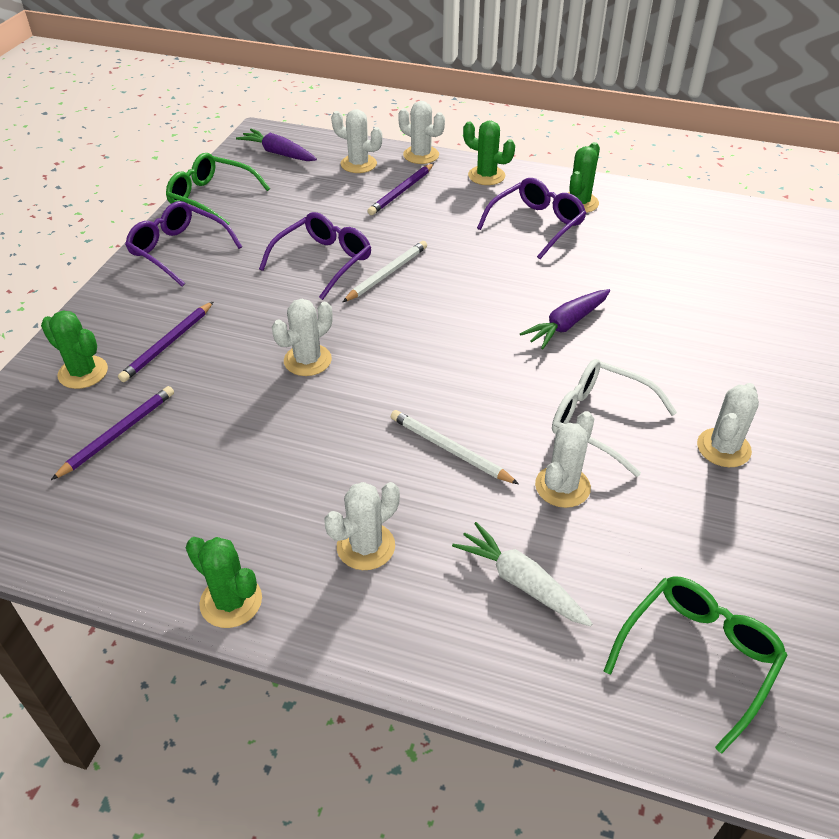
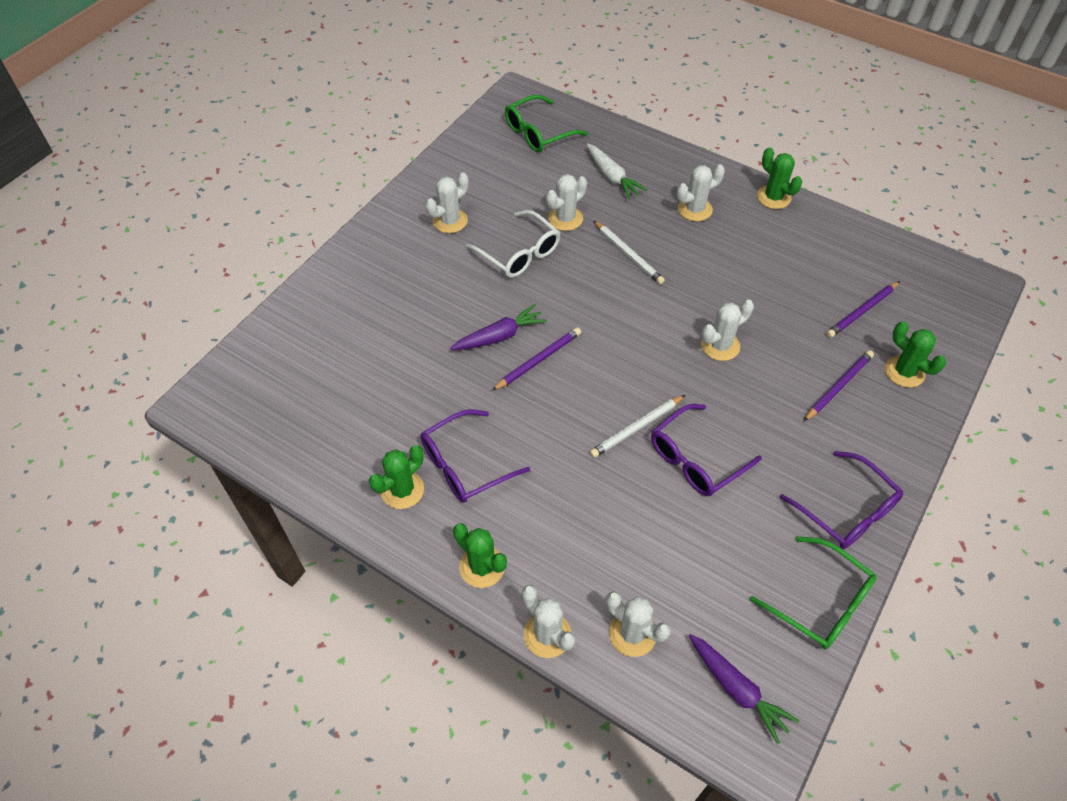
camera: 165 degrees left, 10 degrees up
(401, 191) = (591, 559): purple pencil -> purple pencil (538, 360)

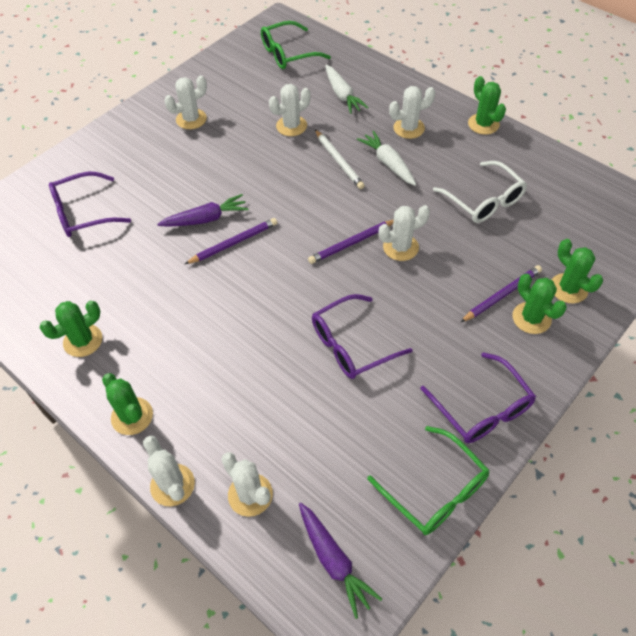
camera: 10 degrees right, 0 degrees up
(465, 465) = (143, 325): purple glasses -> purple glasses (83, 213)
(519, 253) = (243, 151): white glasses -> white glasses (484, 200)
(636, 428) = (305, 311): white pencil -> none
(682, 252) = (388, 163): none -> white carrot
(862, 311) = (541, 230): purple pencil -> purple pencil (352, 243)
(874, 408) = (531, 318): none -> green cactus

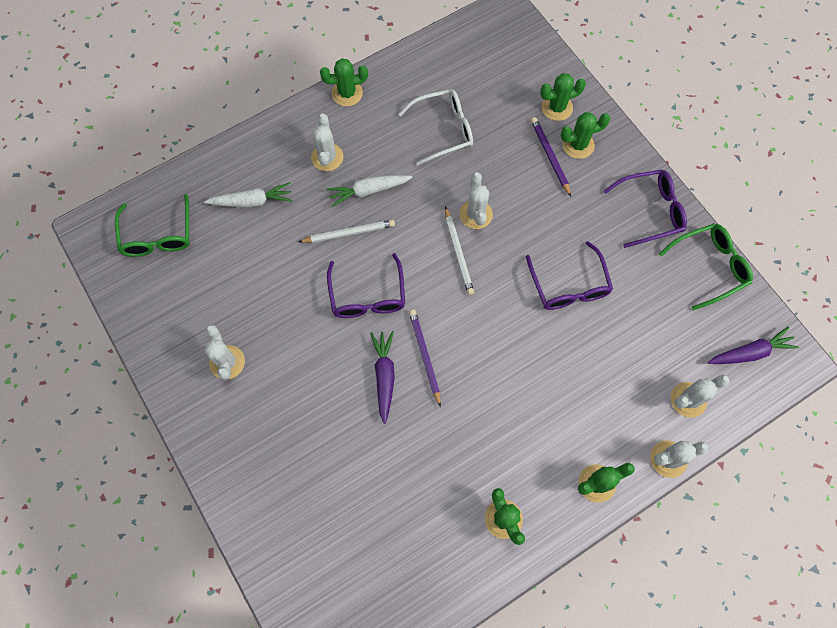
camera: 75 degrees left, 15 degrees up
(83, 213) = (333, 501): purple glasses -> purple glasses (367, 296)
(291, 126) = (280, 263): white cactus -> none
(352, 243) = (458, 252): purple pencil -> white pencil

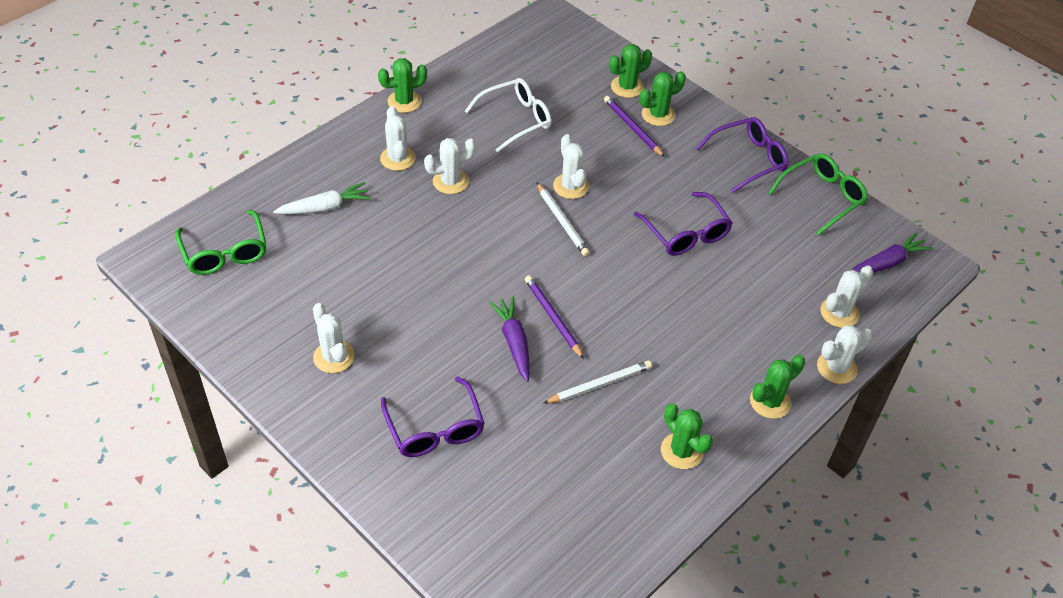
camera: 15 degrees left, 20 degrees down
(348, 233) = (439, 221): white pencil -> white pencil (599, 385)
(367, 296) = (475, 273): purple glasses -> purple glasses (435, 428)
(368, 191) = (450, 181): white carrot -> white cactus

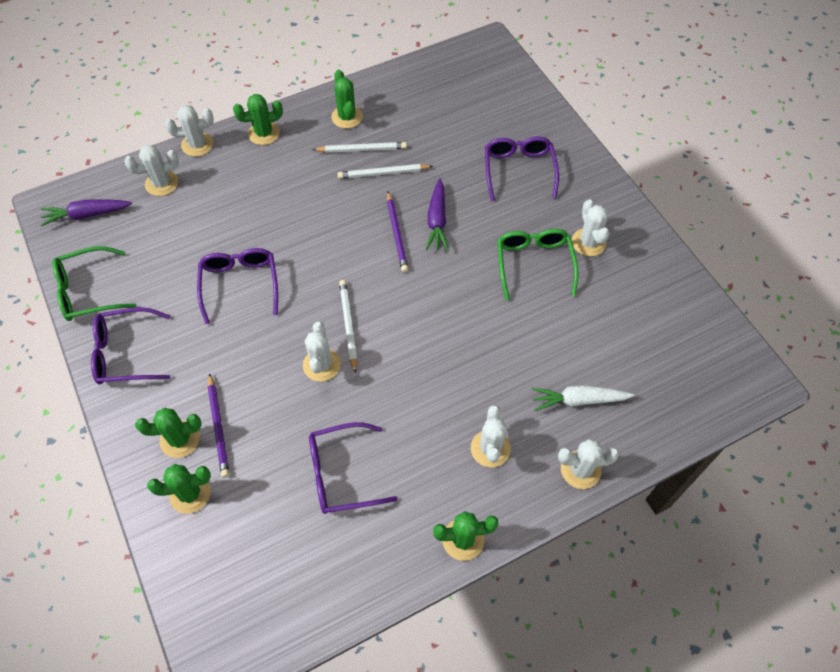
camera: 160 degrees left, 10 degrees up
(225, 252) = (682, 369): green glasses -> green glasses (534, 264)
(450, 181) = (442, 402): white cactus -> white cactus (580, 470)
(515, 120) = (342, 474): white glasses -> purple glasses
(640, 409) = (361, 149): none -> white pencil

